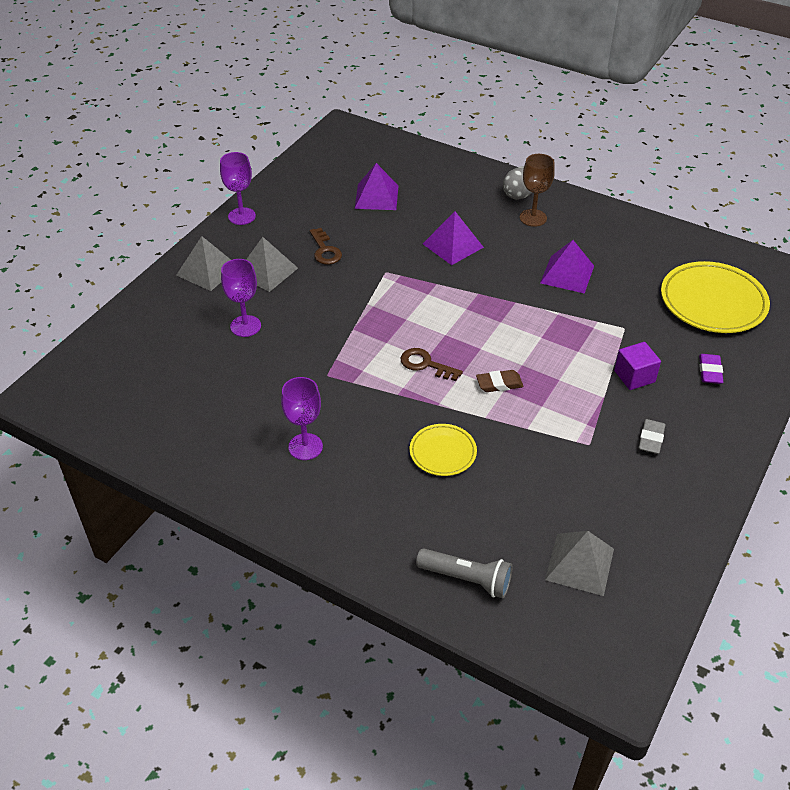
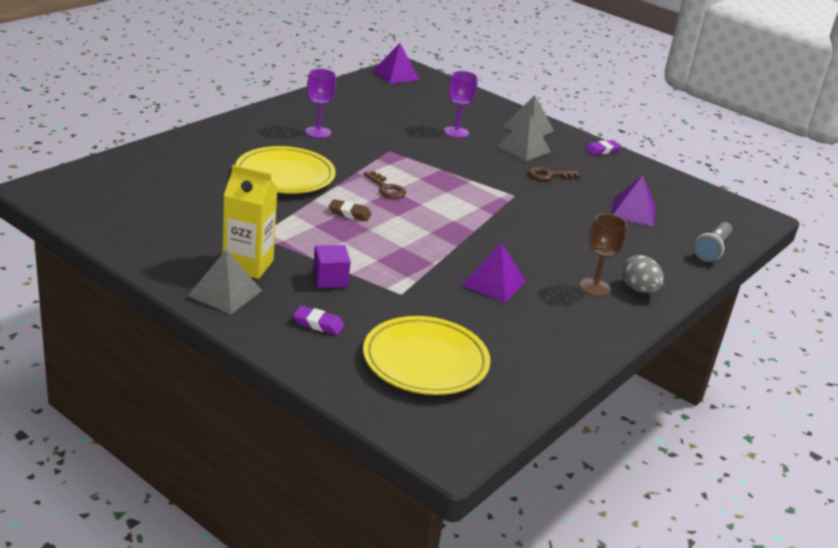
camera: 95 degrees right, 15 degrees down
(242, 216) = (602, 150): purple goblet -> purple eraser
(425, 364) = (386, 188): brown key -> brown key turned 105 degrees clockwise
(443, 452) = (285, 176): yellow plate -> yellow plate, size x1.81
(453, 245) = (550, 233): purple pyramid -> purple pyramid (396, 75)
(467, 579) = (163, 160): grey flashlight -> grey flashlight (712, 250)
(499, 384) = (349, 213): brown eraser -> brown eraser turned 75 degrees counterclockwise
(579, 564) = (144, 201): grey pyramid -> grey pyramid (225, 293)
(651, 439) = (248, 265): grey eraser -> yellow carton

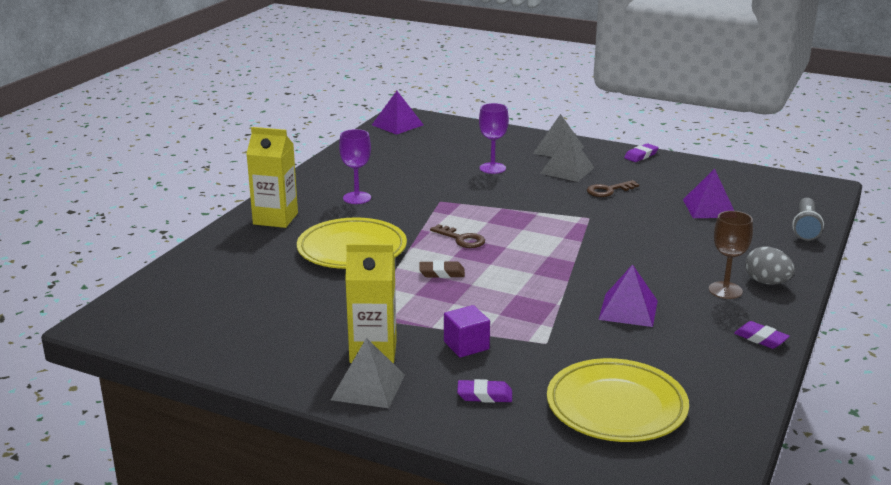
camera: 10 degrees left, 5 degrees down
(236, 135) = (275, 219): none -> yellow carton
(597, 336) = (761, 338): none -> purple eraser

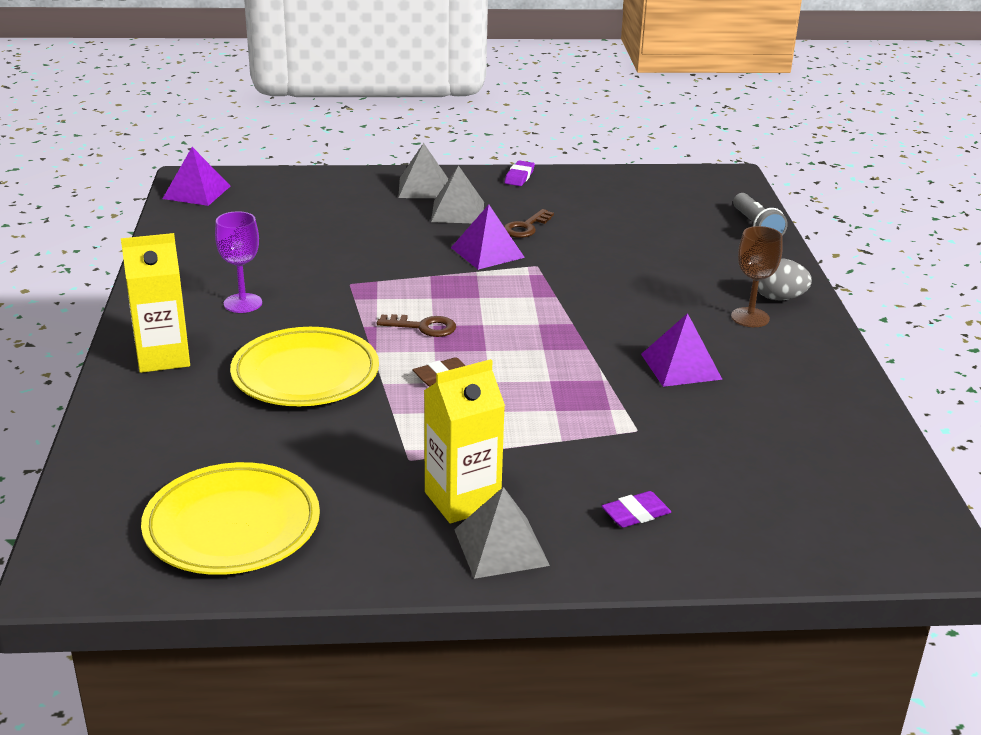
camera: 30 degrees left, 5 degrees up
(466, 345) = (558, 459): purple cube -> none
(492, 168) = (370, 227): purple goblet -> none
(616, 407) = (775, 483): yellow plate -> yellow plate (232, 526)
(709, 208) = (647, 225): purple pyramid -> purple pyramid (487, 252)
(761, 338) = (831, 363): purple eraser -> none

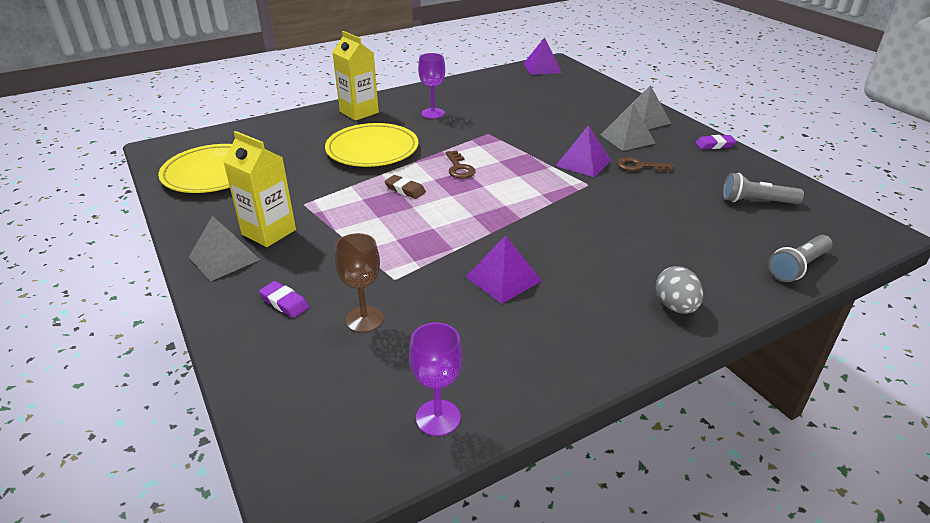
camera: 65 degrees right, 5 degrees up
(642, 201) = (756, 201): none -> grey flashlight
(750, 317) = (620, 297): brown goblet -> brown goblet (364, 319)
(871, 458) = (438, 417): none -> purple goblet

